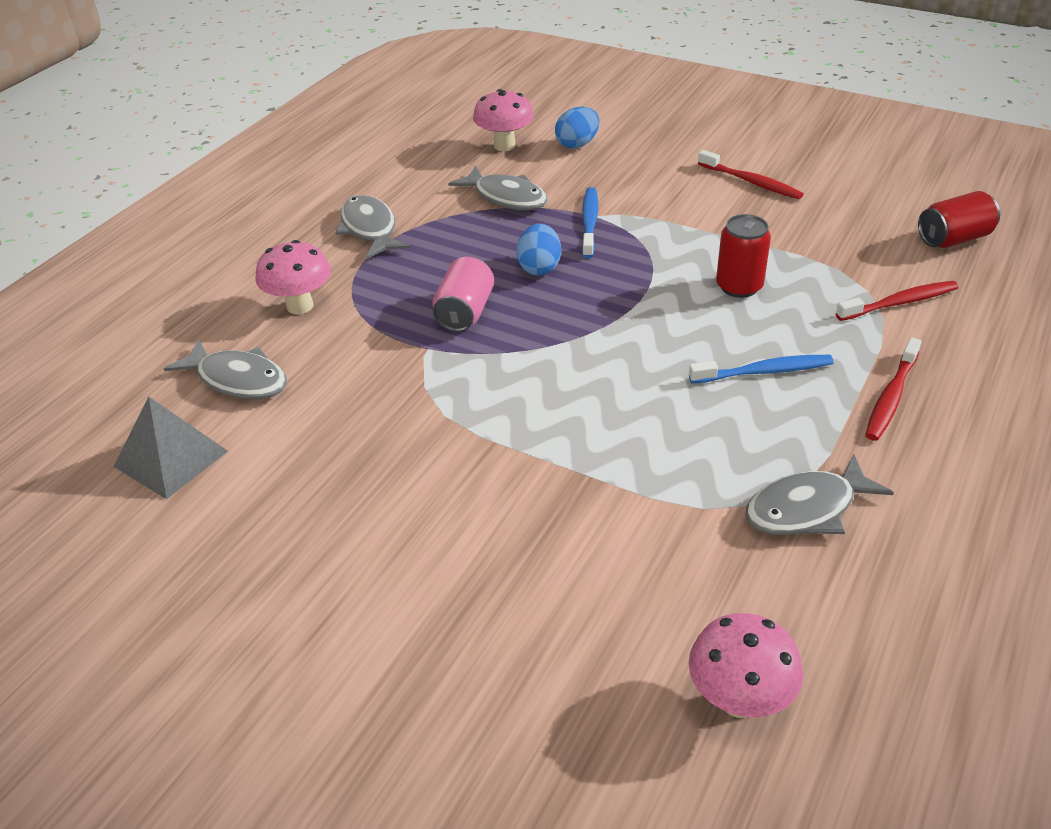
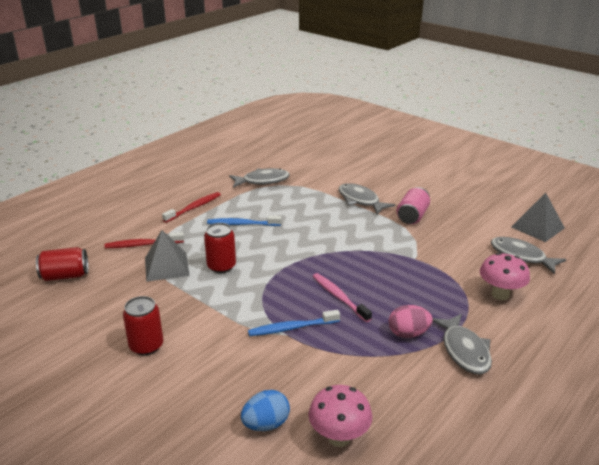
camera: 170 degrees left, 10 degrees down
(439, 237) = (408, 333): none -> pink egg
(465, 312) = (392, 275): pink can -> pink can (412, 216)
(506, 197) = (350, 365): grey fish -> grey fish (360, 200)
(539, 267) = (339, 297): blue egg -> pink toothbrush
(589, 222) = (291, 328): blue toothbrush -> blue toothbrush turned 60 degrees clockwise
(739, 700) = (316, 149): pink mushroom -> none
(751, 182) = (146, 346): red toothbrush -> red can
(822, 274) = (166, 266): none -> grey pyramid

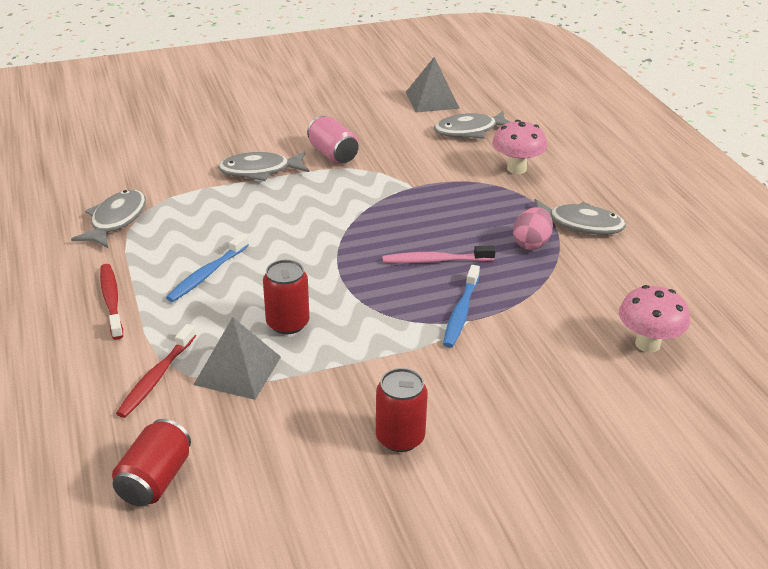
camera: 60 degrees left, 5 degrees up
(266, 424) = (601, 385): blue egg -> none

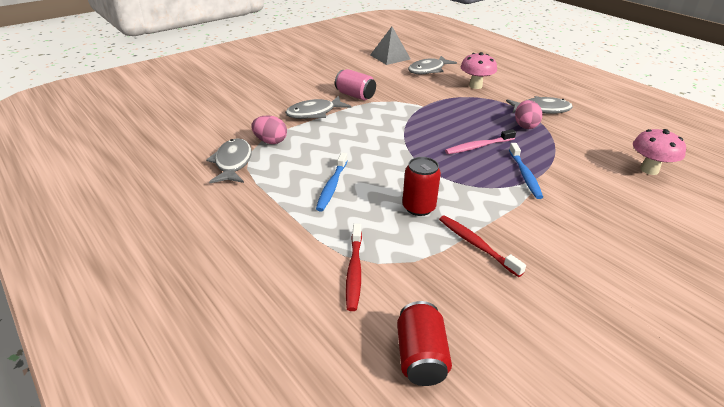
camera: 20 degrees left, 0 degrees up
(111, 301) = (272, 221): red toothbrush -> red toothbrush (476, 245)
(178, 201) = (270, 141): none -> pink egg
(238, 370) = (412, 250): grey pyramid -> none
(400, 437) = (567, 269): red can -> none

